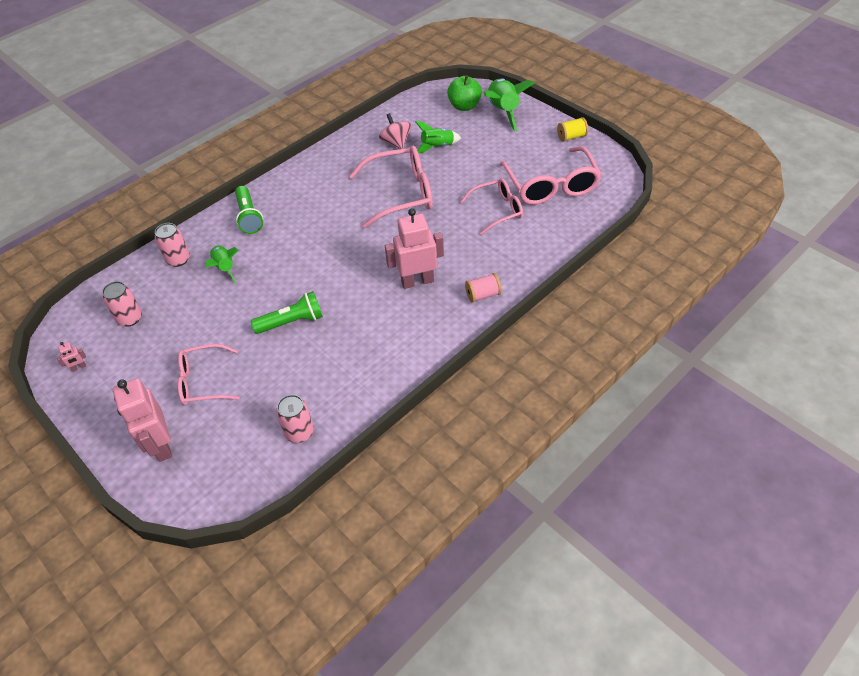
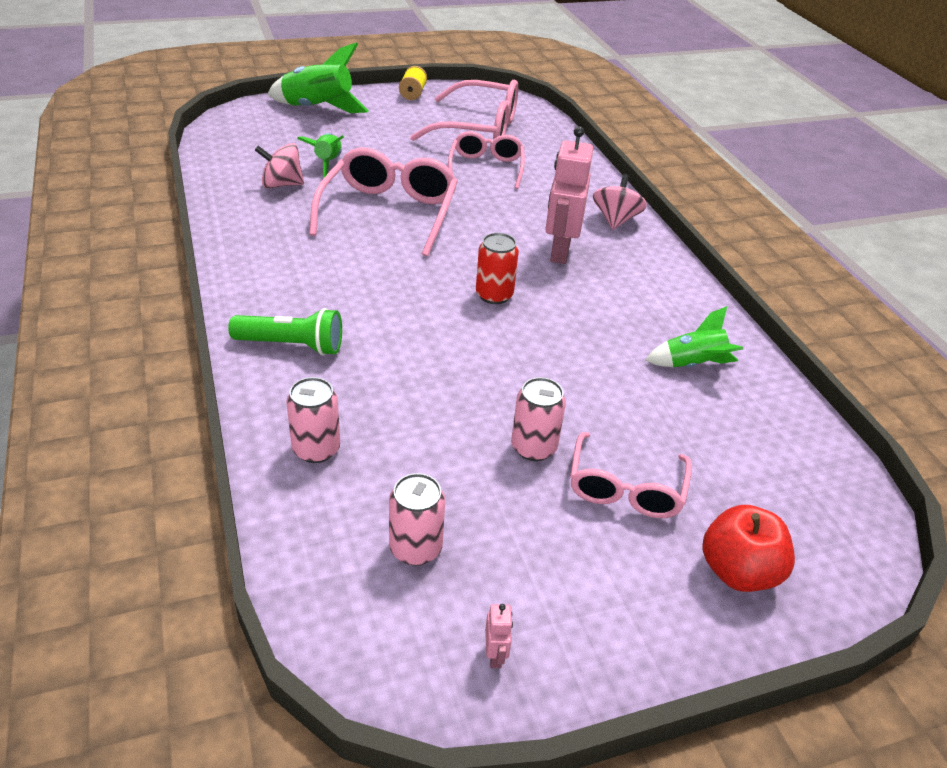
camera: 70 degrees left, 10 degrees down
(161, 445) = (738, 571): pink robot -> red apple
(225, 268) = (388, 401): green rocket -> green rocket (692, 364)
(292, 322) = (559, 367): green flashlight -> none
(299, 432) = (767, 417): pink can -> pink can (533, 447)
(345, 270) = (494, 295): none -> red can
(464, 106) = (274, 124): green apple -> none
(482, 295) = (615, 220): pink spool -> pink spinning top

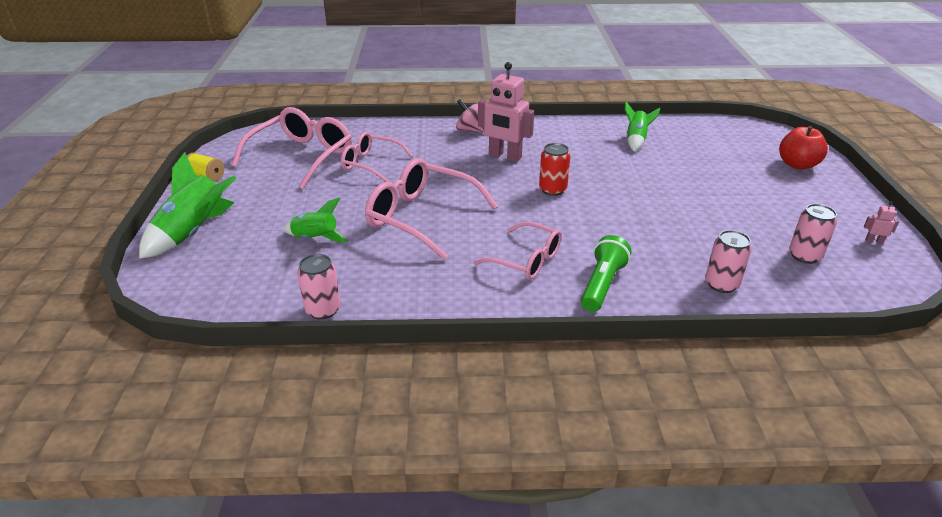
camera: 70 degrees left, 5 degrees down
(281, 185) = (343, 269): pink spinning top -> none
(533, 447) = (712, 203): pink can -> pink can (323, 310)
(625, 489) = (744, 181): pink glasses -> pink glasses (527, 260)

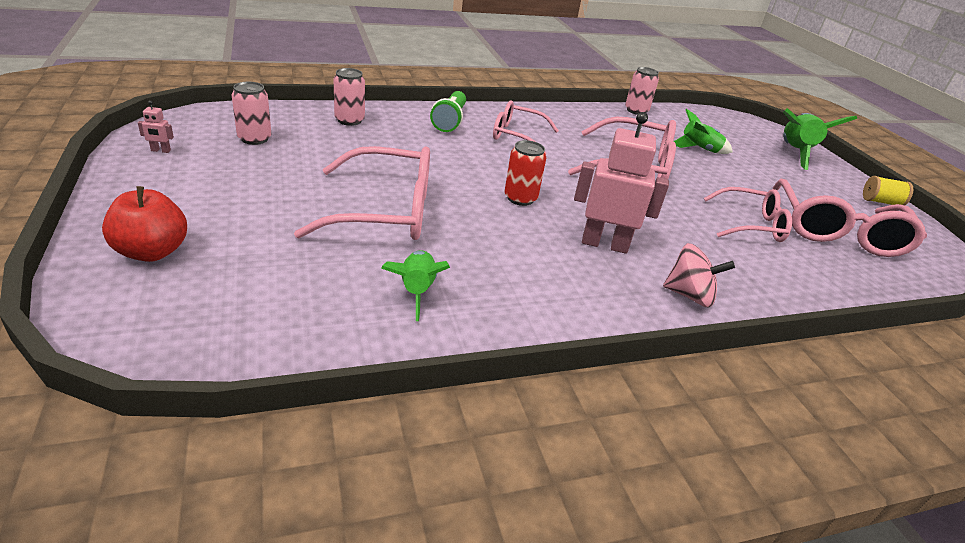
camera: 160 degrees right, 0 degrees up
(660, 183) = (386, 211): none -> pink glasses

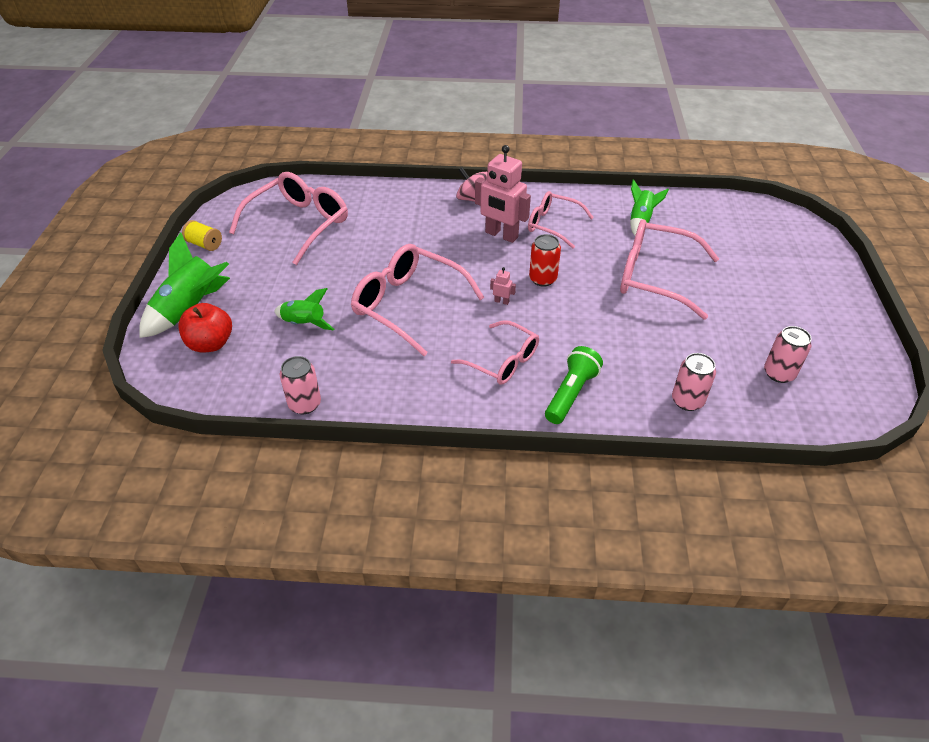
camera: 155 degrees left, 10 degrees up
(152, 252) = (803, 261): red apple -> red apple (211, 344)
(160, 151) = (854, 361): pink robot -> pink robot (501, 301)
(751, 225) = (365, 237): pink glasses -> pink glasses (552, 225)

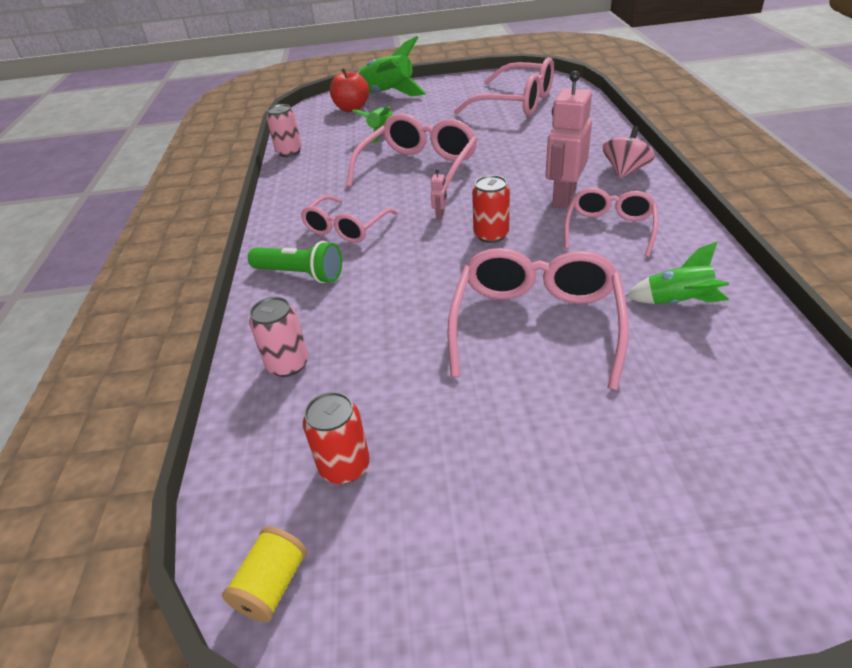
camera: 85 degrees right, 5 degrees down
(204, 244) = (468, 80): yellow spool -> yellow spool (272, 585)
(779, 373) = (344, 466): pink can -> red can

